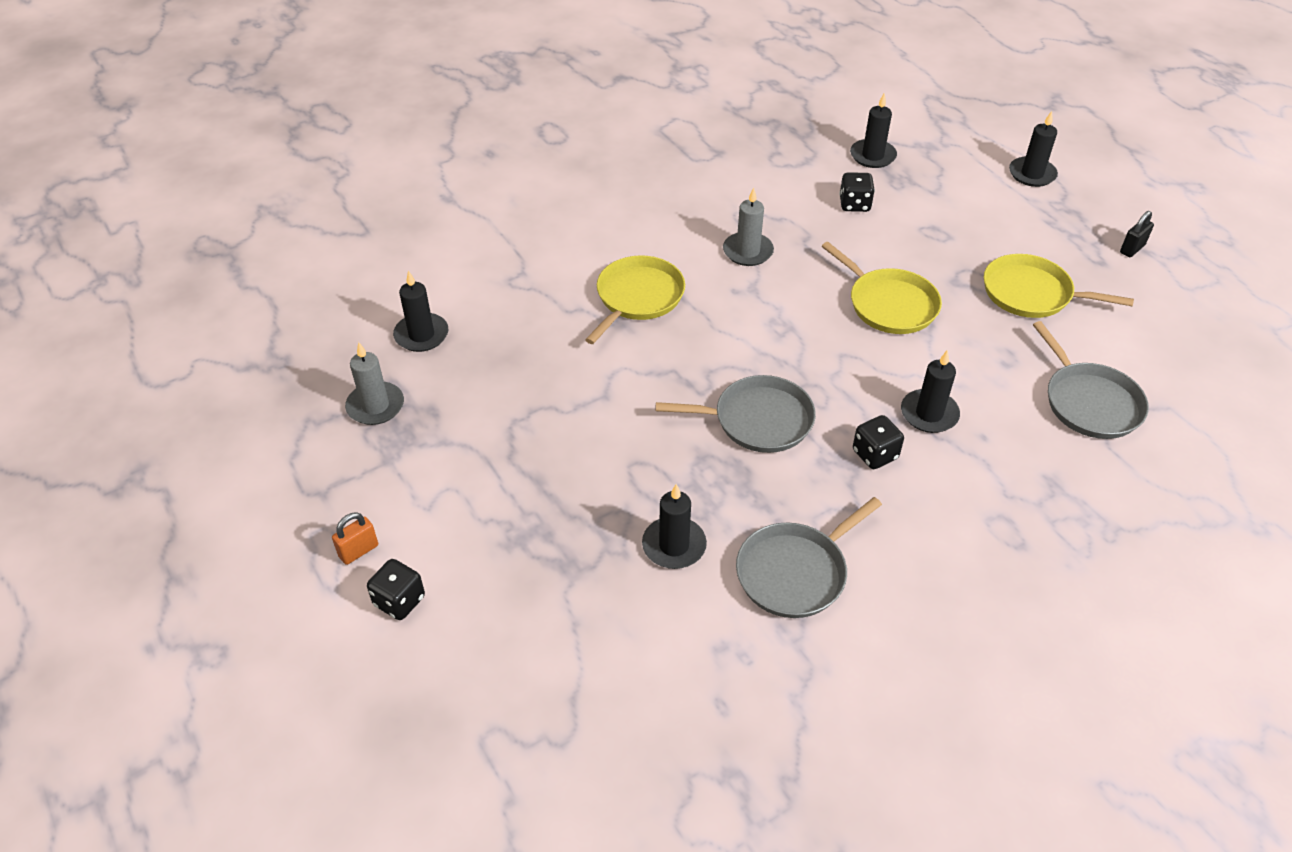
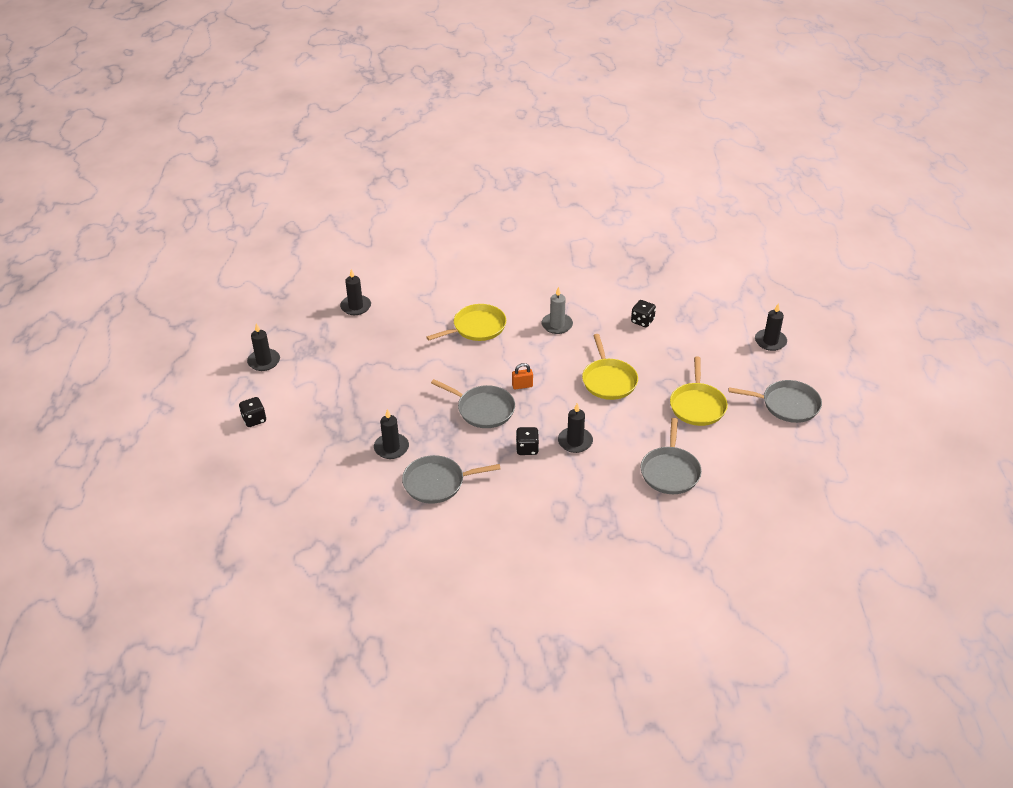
camera: 30 degrees right, 5 degrees down
(358, 551) = (253, 392): orange padlock -> orange padlock (522, 386)
(375, 406) = (309, 332): grey candle -> none
(872, 156) = (681, 298): black candle -> black candle (264, 361)
(1031, 293) = (697, 405): yellow pan -> yellow pan turned 135 degrees counterclockwise
(1132, 249) = (787, 405): black padlock -> grey pan

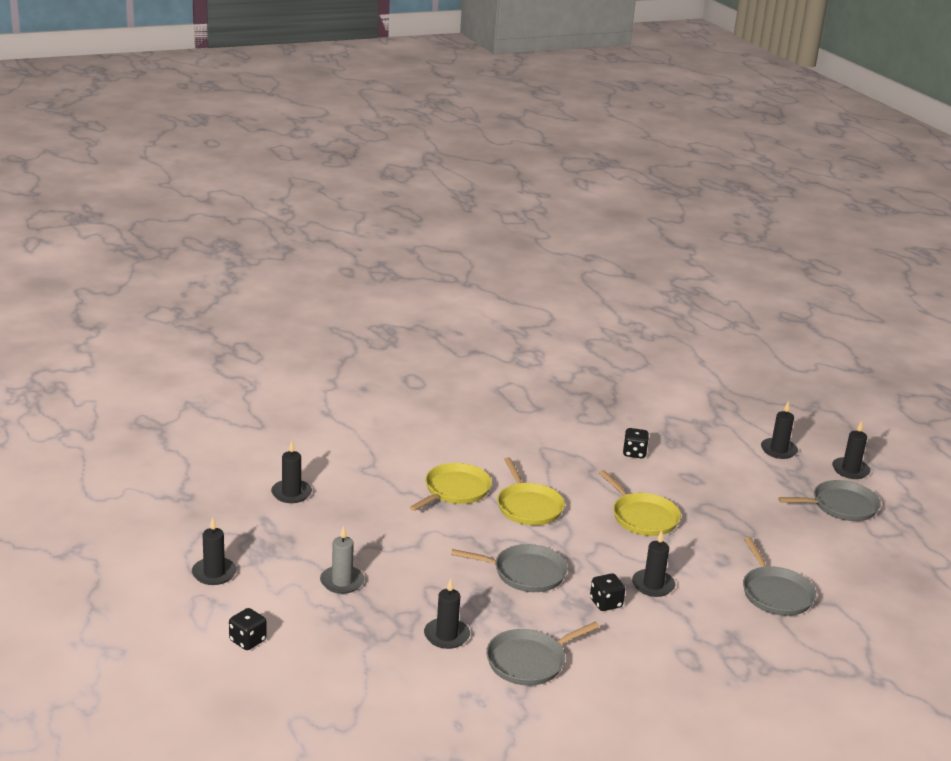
camera: 25 degrees left, 15 degrees down
(522, 386) = (552, 540): orange padlock -> none
(557, 325) = (544, 472): grey candle -> grey candle (342, 582)
(697, 405) = (753, 524): yellow pan -> yellow pan (528, 507)
(821, 372) = (850, 470): none -> black candle

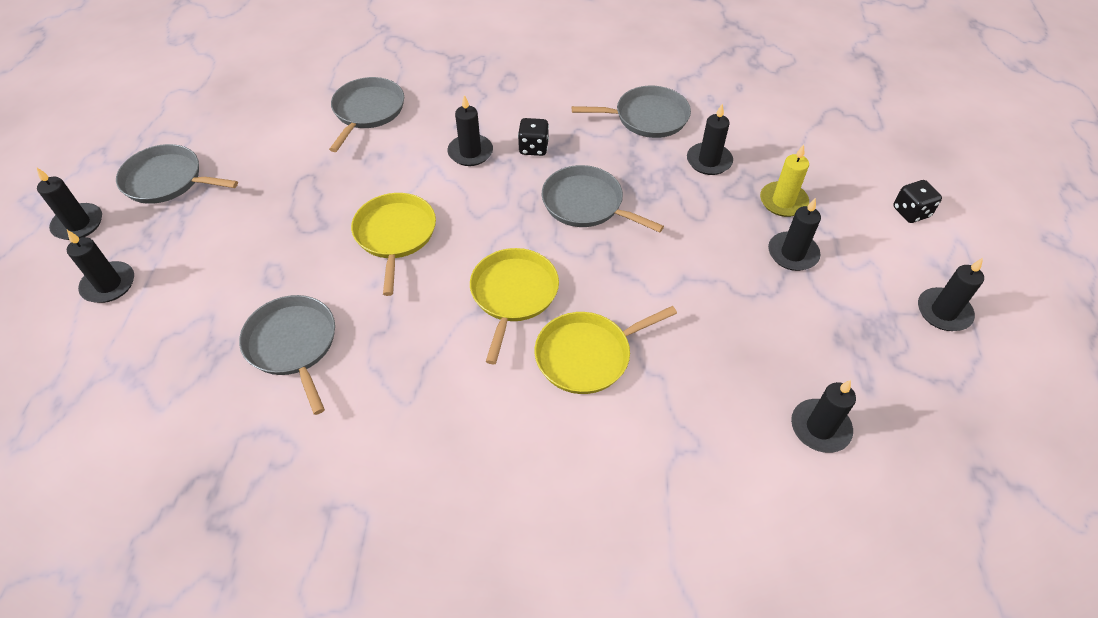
camera: 150 degrees left, 25 degrees up
(342, 582) = (792, 253): grey candle -> black candle
(364, 619) = (783, 201): none -> yellow candle
(634, 453) = (293, 345): black dice -> grey pan

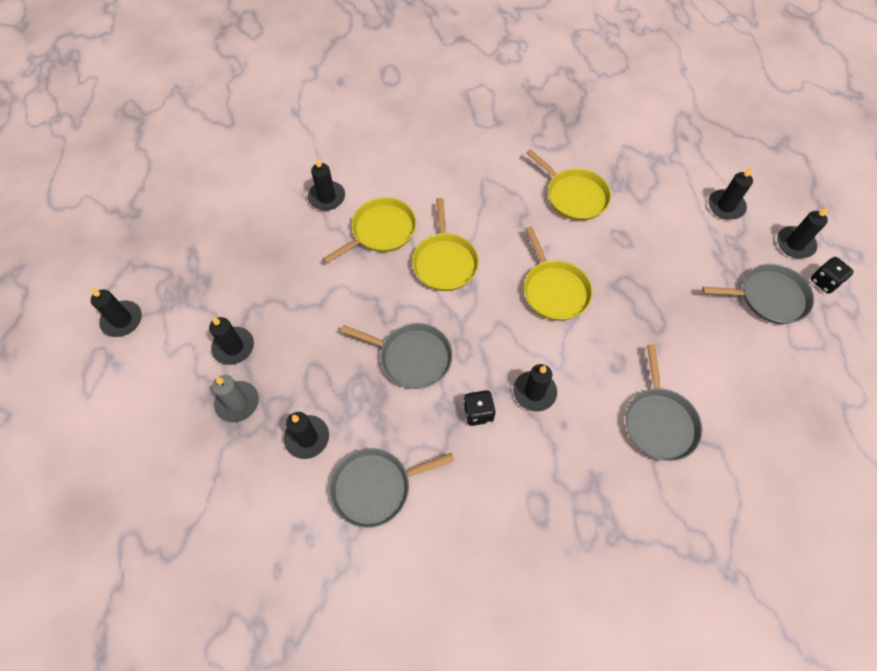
camera: 165 degrees right, 10 degrees up
(293, 345) = (574, 196): grey pan -> yellow pan
(783, 201) = (237, 403): yellow candle -> grey candle
(820, 428) = (227, 218): black candle -> black candle (327, 197)
(911, 212) = (121, 418): black dice -> black dice (824, 282)

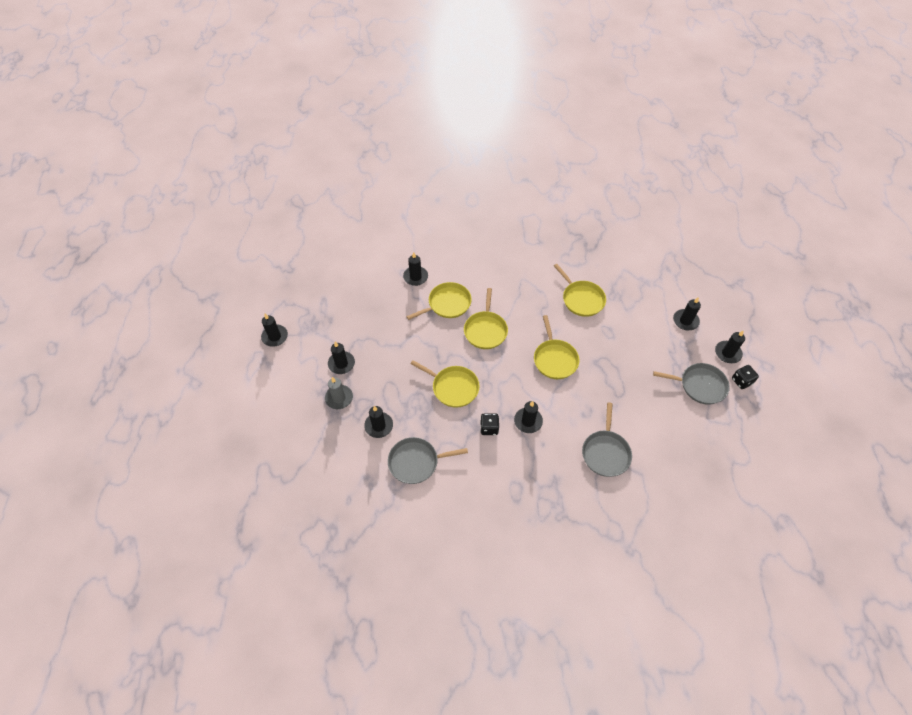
camera: 10 degrees right, 5 degrees down
(412, 357) = (453, 387): grey pan -> yellow pan

